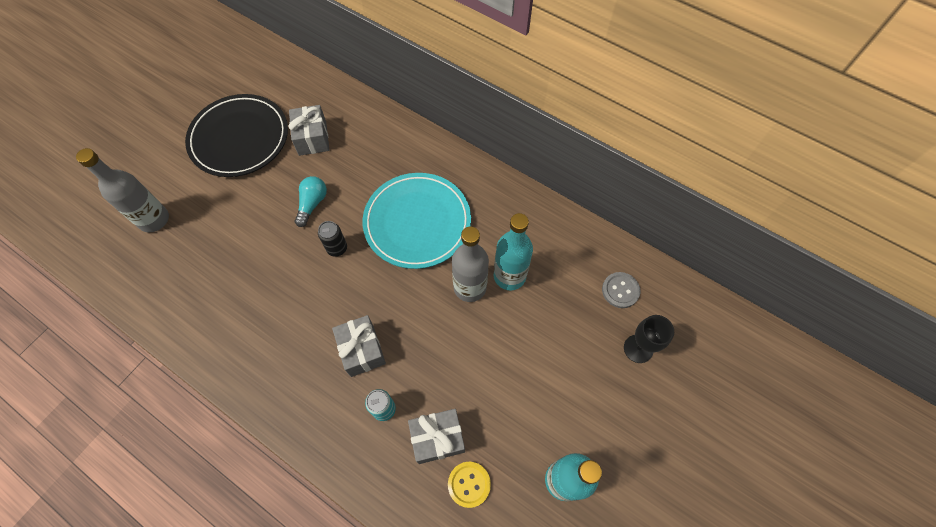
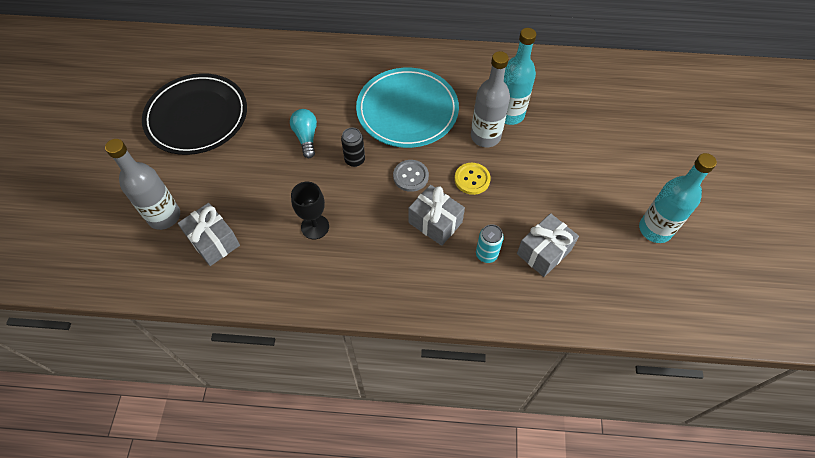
camera: 30 degrees left, 5 degrees down
(312, 138) = (266, 88): grey gift -> grey gift (213, 241)
(469, 484) = (591, 269): yellow button -> yellow button (472, 179)
(620, 290) = (596, 86): grey button -> grey button (410, 176)
(638, 348) = (638, 118): black goblet -> black goblet (315, 227)

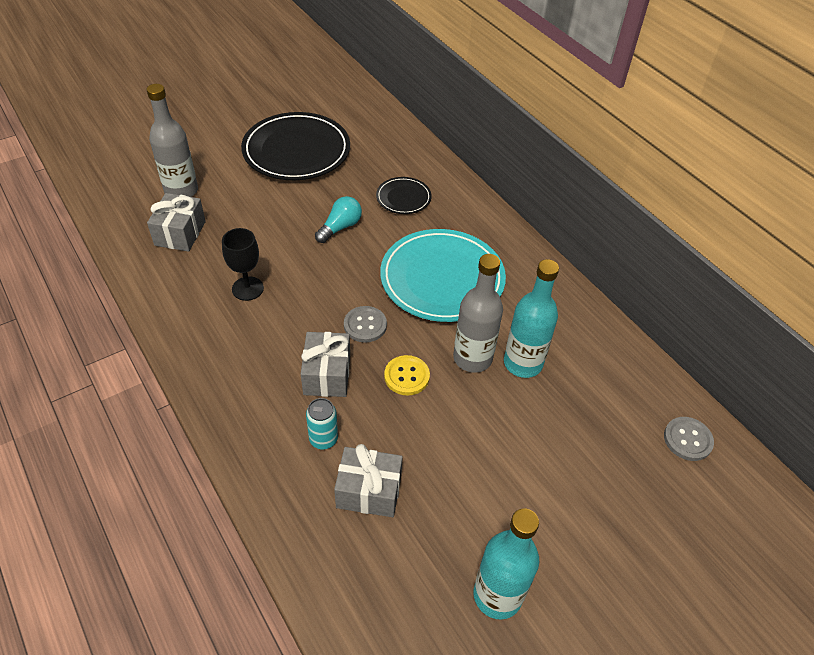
camera: 50 degrees right, 10 degrees down
(312, 85) = (403, 198): none -> black plate
(354, 160) = (346, 274): black can -> none
(618, 78) = (687, 439): none -> grey button

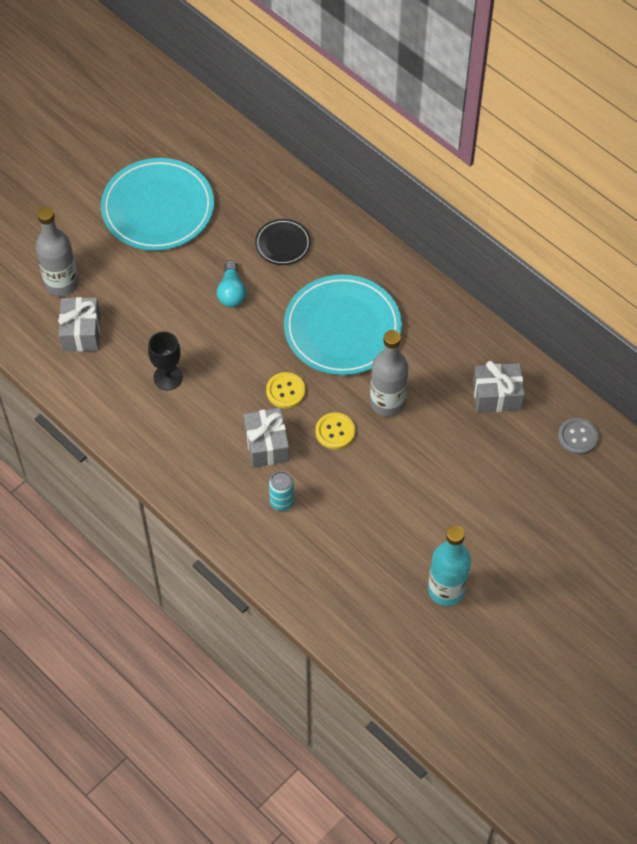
camera: 10 degrees left, 10 degrees up
(296, 151) = (158, 208): black plate -> turquoise plate
(340, 227) = (231, 292): turquoise light bulb -> turquoise light bulb turned 150 degrees clockwise
(365, 325) = (285, 391): grey button -> yellow button
(369, 491) = (330, 535): grey gift -> grey gift (497, 395)
(523, 363) = (431, 398): turquoise bottle -> none

